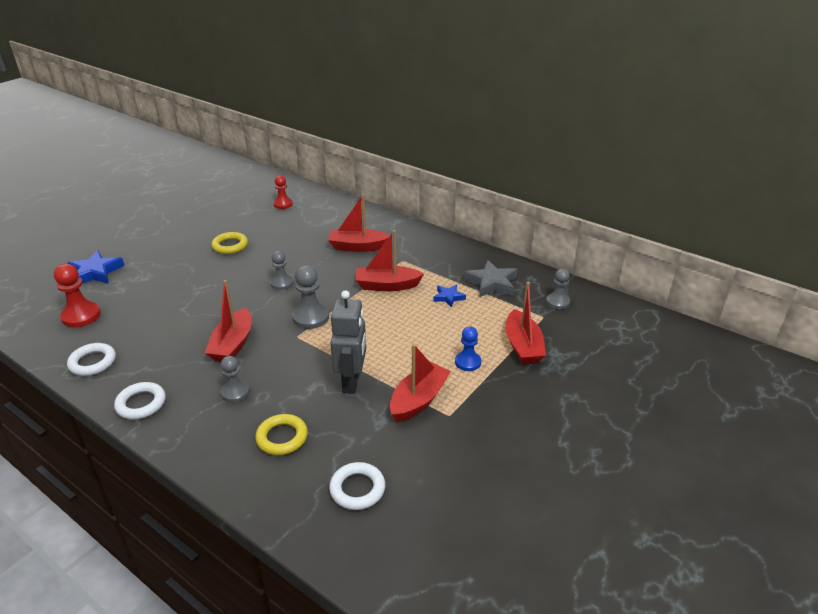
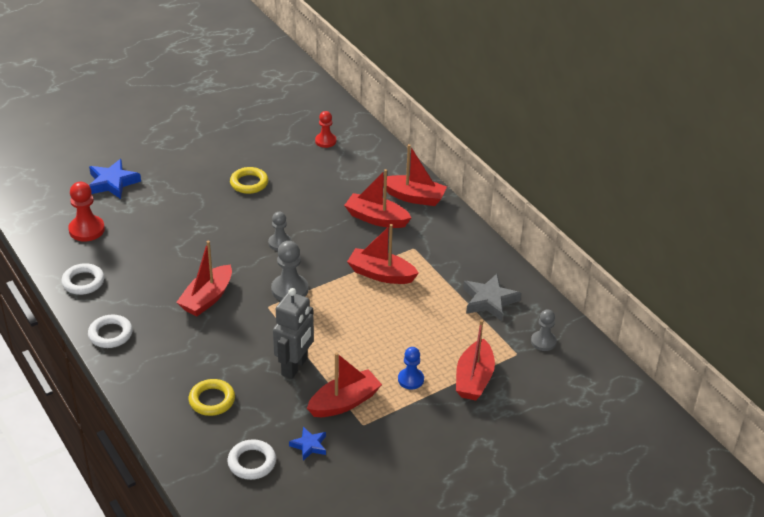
camera: 20 degrees right, 5 degrees up
(235, 392) = (190, 347): grey pawn -> none
(380, 226) = (414, 197): none -> red boat
(448, 297) = (435, 305): blue star -> blue star (309, 445)

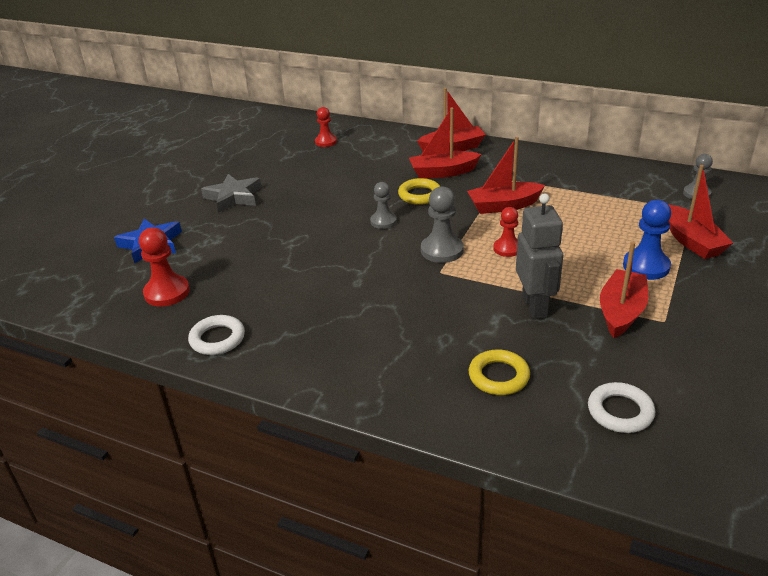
camera: 30 degrees left, 5 degrees down
(110, 334) = (308, 372): white ring -> none
(207, 298) = (372, 292): red boat -> none
(249, 183) = (295, 192): yellow ring -> yellow ring (419, 195)
(309, 445) = (648, 365): blue star -> none
(335, 312) = (507, 248): none -> red pawn
(410, 379) = (646, 266): blue pawn -> blue pawn, size x1.51
(489, 301) = (614, 186): grey star -> grey star (233, 197)

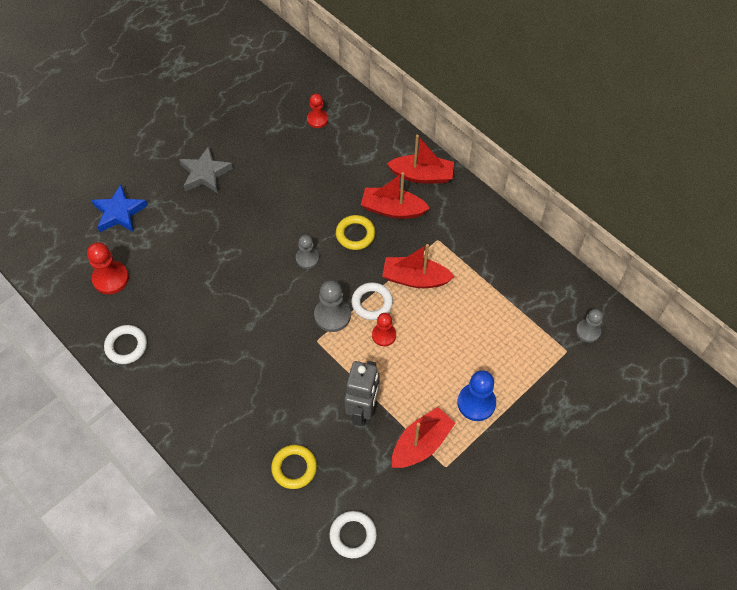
camera: 20 degrees right, 25 degrees up
(475, 231) = (372, 303): none -> white ring
(692, 241) = (535, 390): red boat -> none

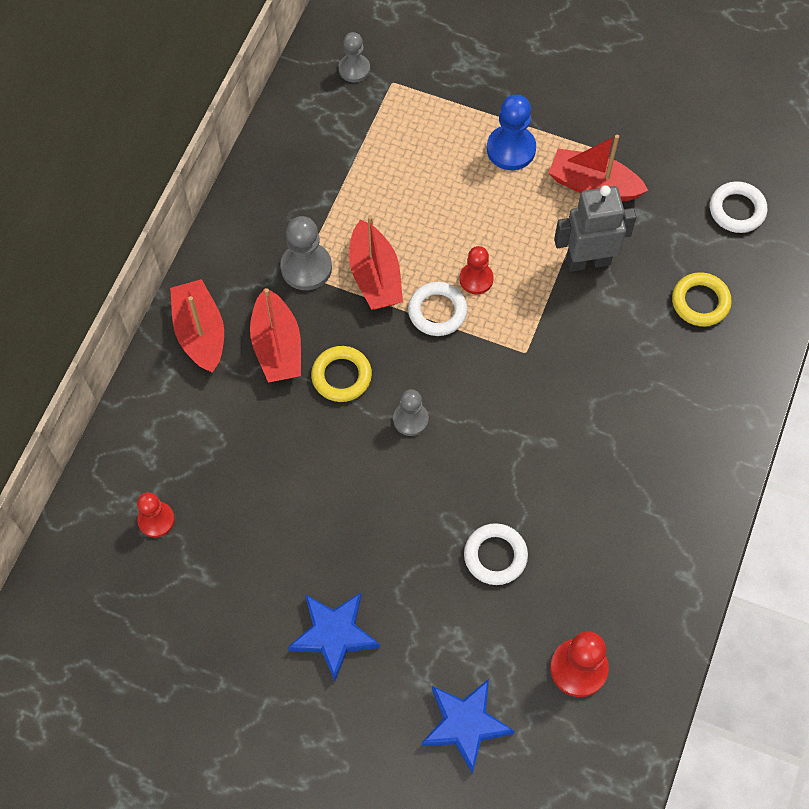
camera: 115 degrees left, 5 degrees up
(126, 346) = (664, 584): white ring -> white ring (495, 556)
(205, 173) = (334, 635): grey star -> blue star
(332, 315) = (480, 350): grey pawn -> grey pawn (306, 267)

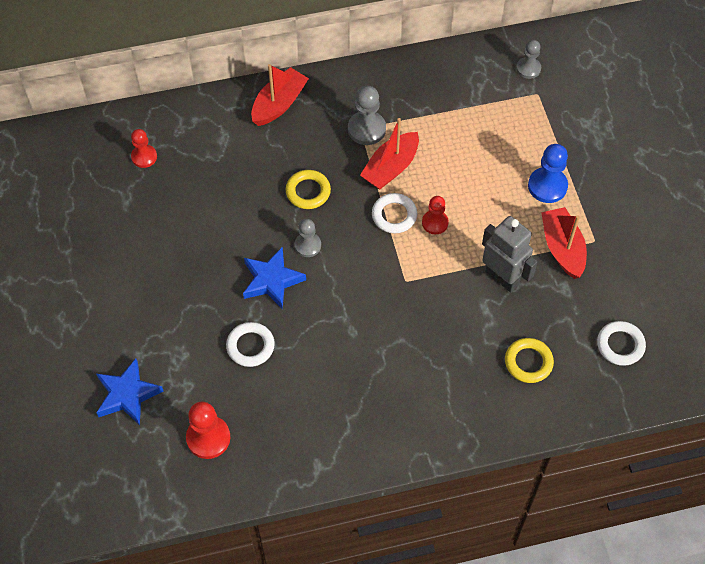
camera: 55 degrees right, 5 degrees down
(277, 346) = (301, 147): red boat -> none
(334, 635) = (136, 290): blue star -> blue star (272, 280)

